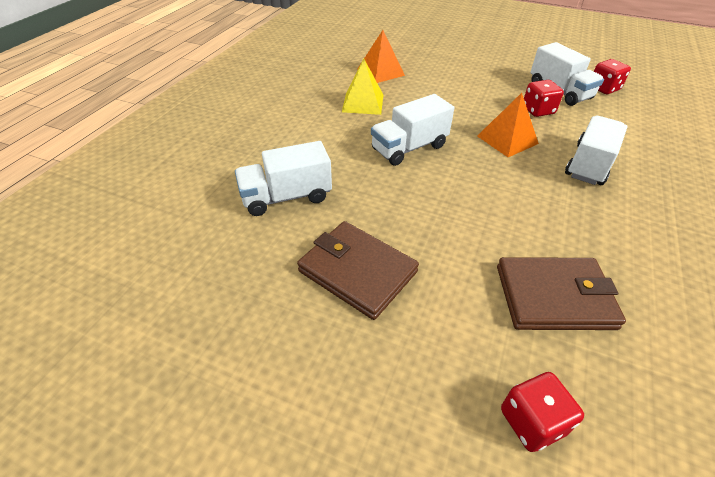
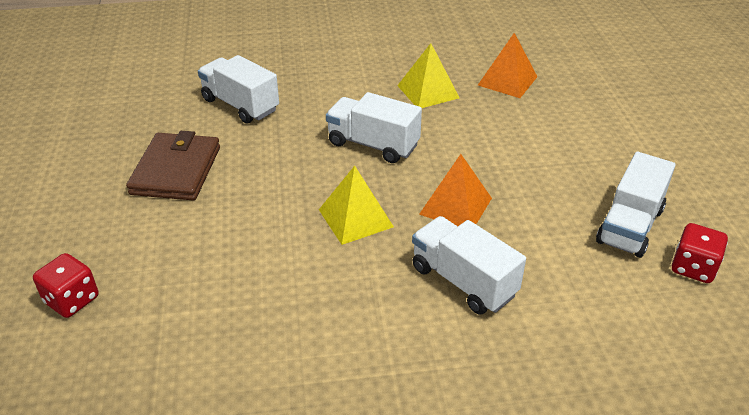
camera: 60 degrees right, 5 degrees down
(496, 186) = (355, 218): none -> yellow pyramid
(538, 110) = (552, 216): red dice -> none
(554, 296) = (213, 289): brown wallet -> none
(589, 164) = (463, 281): white truck -> white truck turned 135 degrees counterclockwise

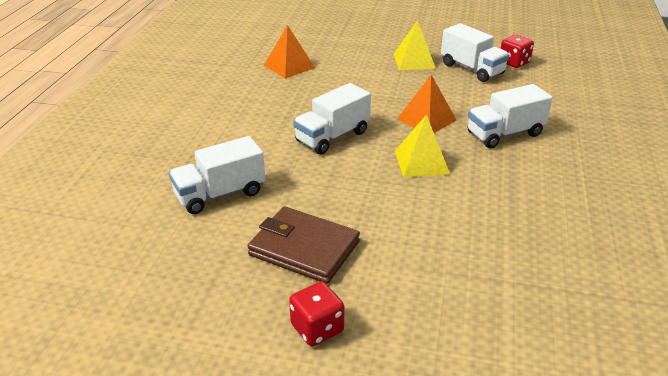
camera: 70 degrees left, 5 degrees down
(72, 300) = (473, 337): red dice -> red dice (317, 328)
(428, 91) = (277, 99): yellow pyramid -> yellow pyramid (414, 61)

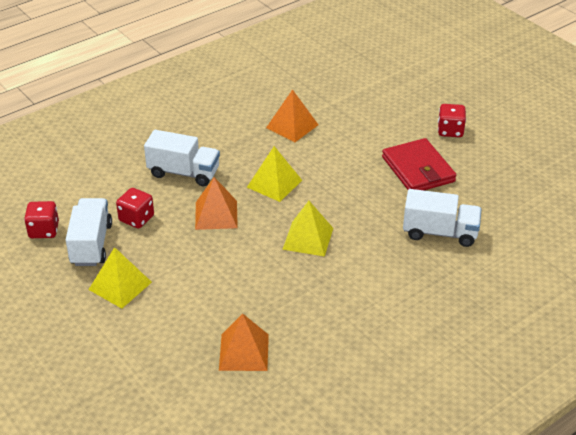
camera: 140 degrees left, 5 degrees up
(304, 248) = (418, 169): brown wallet -> red wallet
(332, 137) = (308, 238): white truck -> yellow pyramid
(474, 92) = (136, 218): none -> red dice
(496, 225) = (292, 126): none -> orange pyramid

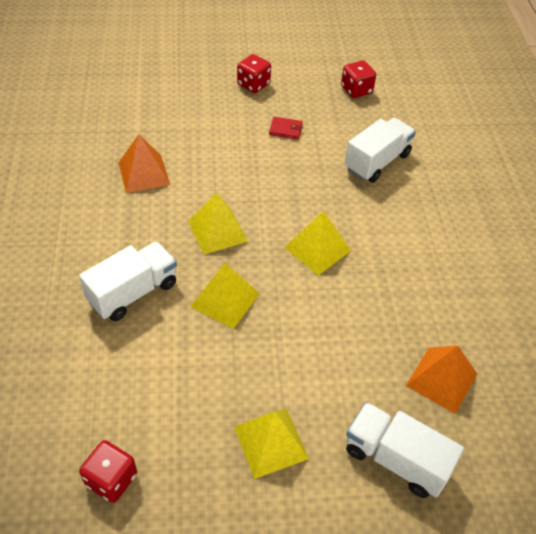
camera: 60 degrees left, 10 degrees up
(91, 244) = (179, 439): white truck -> white truck (395, 459)
(136, 218) = (171, 372): red dice -> red dice (356, 90)
(216, 214) = (225, 300): orange pyramid -> yellow pyramid
(418, 169) = (285, 129): red wallet -> red wallet, size x0.45

